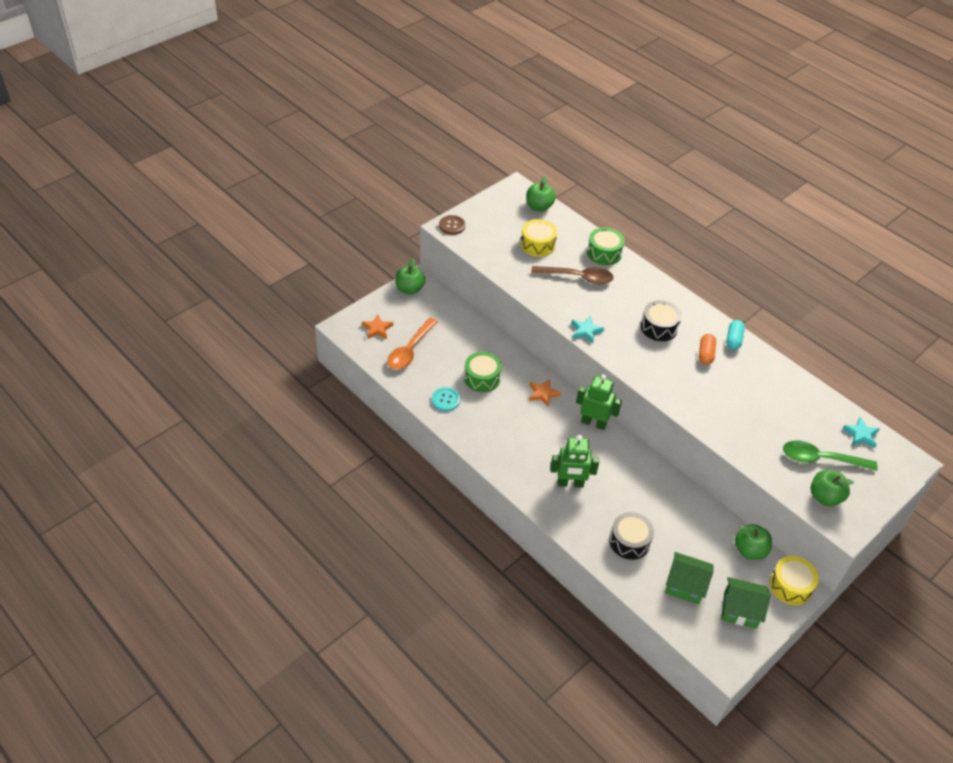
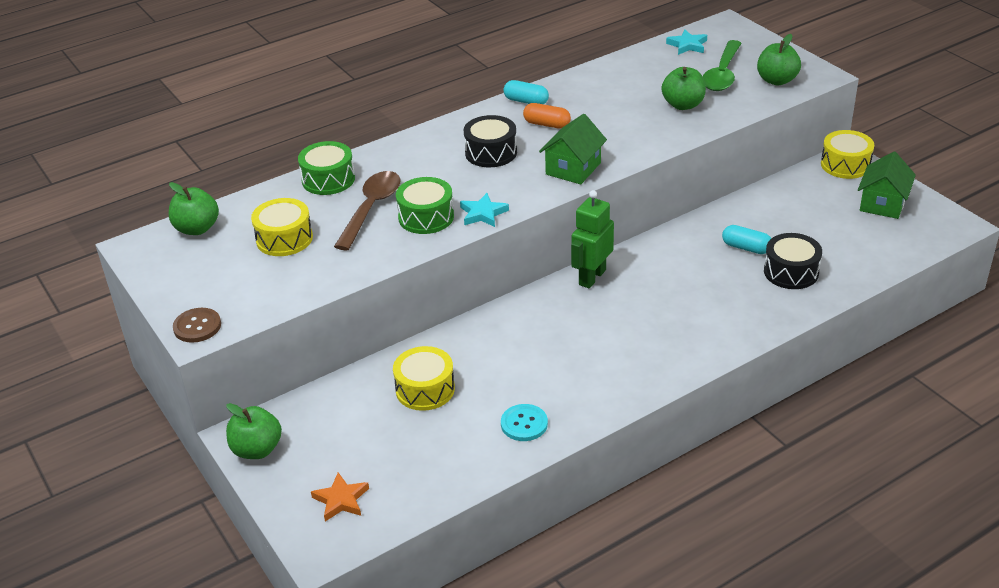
camera: 75 degrees left, 10 degrees down
(410, 350) = (405, 459): orange spoon -> none
(468, 351) = (425, 389): none -> yellow drum
(482, 378) = (486, 378): green drum -> green drum (426, 217)
(543, 394) = (530, 318): orange star -> none
(570, 483) = (696, 311): green robot -> none
(652, 513) = (746, 248): none -> turquoise capsule
(685, 585) = (853, 238): green house -> green house (573, 168)
(749, 550) = (799, 184): green apple -> green apple (683, 105)

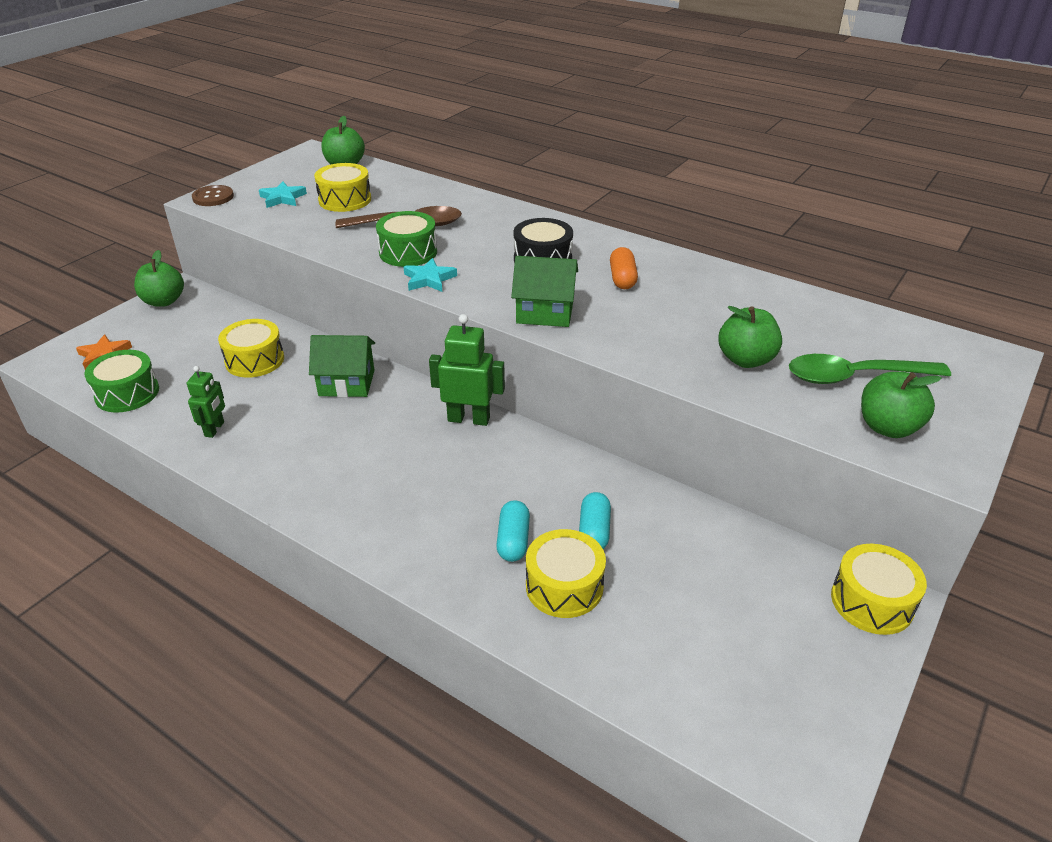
camera: 65 degrees right, 0 degrees up
(328, 179) = (445, 196): green drum -> green drum (127, 393)
(524, 424) = (215, 429): turquoise button -> green robot
(526, 101) = (658, 257): turquoise capsule -> turquoise capsule (513, 540)
(687, 45) = (899, 336): turquoise star -> turquoise star (282, 198)
(791, 272) = (564, 586): black drum -> yellow drum
(882, 204) = (800, 666): green house -> green house (346, 383)

